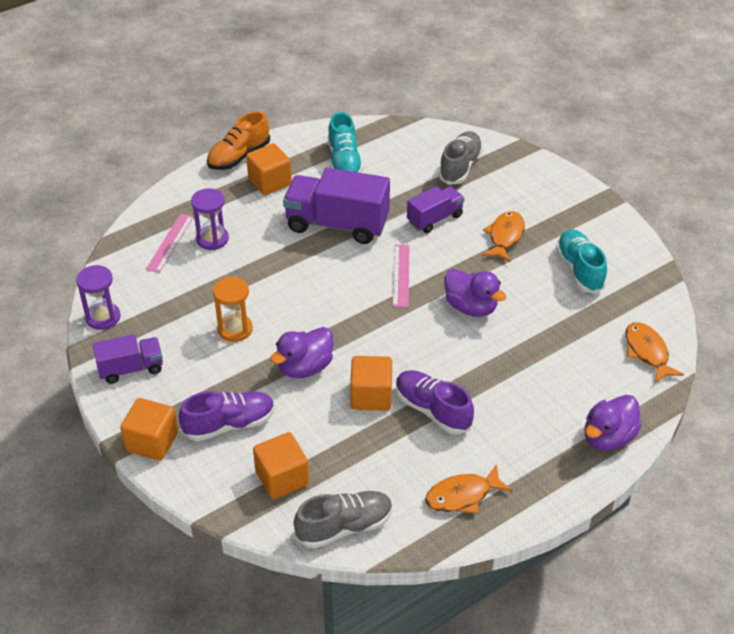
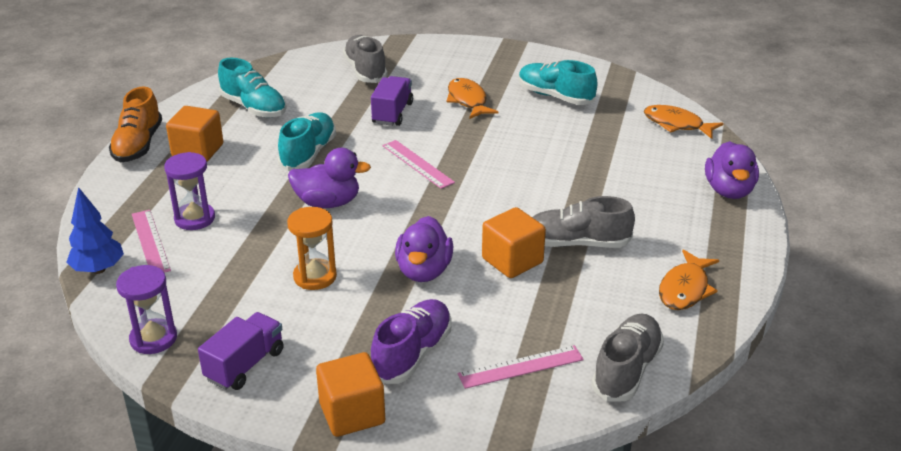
camera: 40 degrees left, 10 degrees down
(122, 247) = (98, 269): none -> blue tree
(282, 478) = (520, 367): orange cube -> pink ruler
(337, 224) = (308, 154): purple truck -> turquoise shoe
(432, 410) = (577, 243): purple shoe -> grey shoe
(471, 307) = (507, 158): purple duck -> purple duck (328, 203)

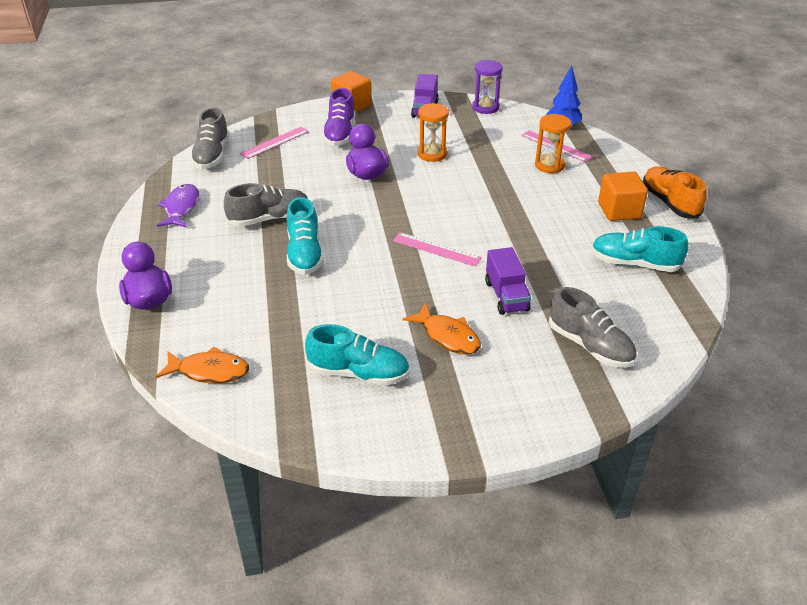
camera: 155 degrees right, 5 degrees up
(195, 218) = (549, 165): purple hourglass -> orange hourglass
(308, 154) = (532, 233): turquoise shoe -> turquoise shoe (304, 254)
(328, 203) = (473, 199): purple duck -> none
(512, 261) = (311, 195): orange cube -> none
(685, 289) = (181, 208): orange fish -> purple fish

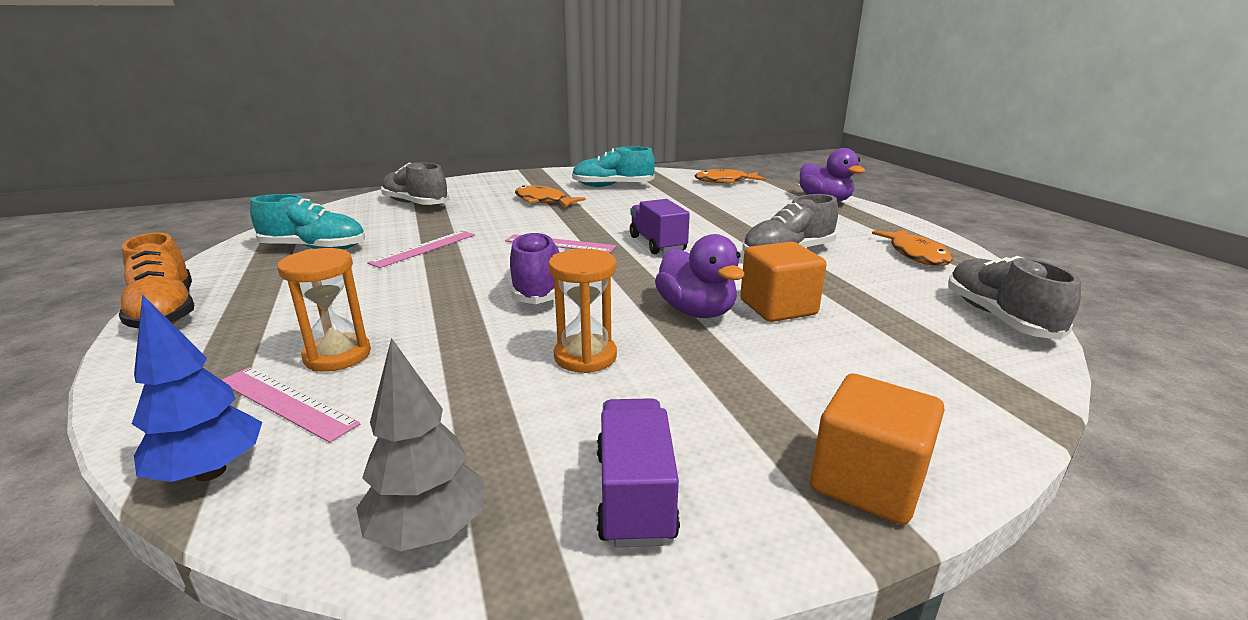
camera: 170 degrees right, 15 degrees down
(181, 208) = (916, 255): purple fish -> orange fish
(275, 142) = (925, 350): pink ruler -> pink ruler (424, 248)
(304, 254) = (712, 232): turquoise shoe -> none
(340, 134) = (813, 384): purple shoe -> purple shoe (537, 288)
(485, 107) = (428, 531): purple hourglass -> grey tree
(506, 296) = (483, 221): purple truck -> purple truck (657, 244)
(619, 211) = (272, 295): orange cube -> orange cube (778, 307)

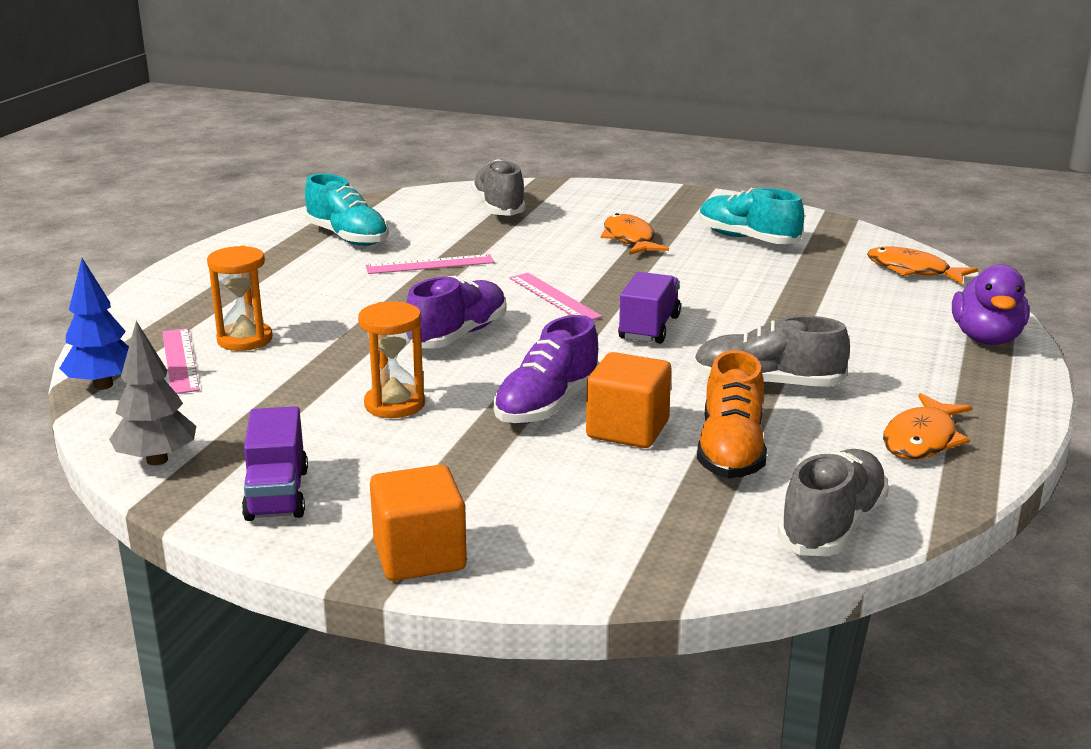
camera: 40 degrees right, 0 degrees up
(166, 312) = (189, 267): orange shoe -> orange shoe (731, 451)
(634, 495) = (277, 494): purple truck -> purple truck turned 135 degrees clockwise
(696, 311) = (547, 405): purple duck -> purple shoe

